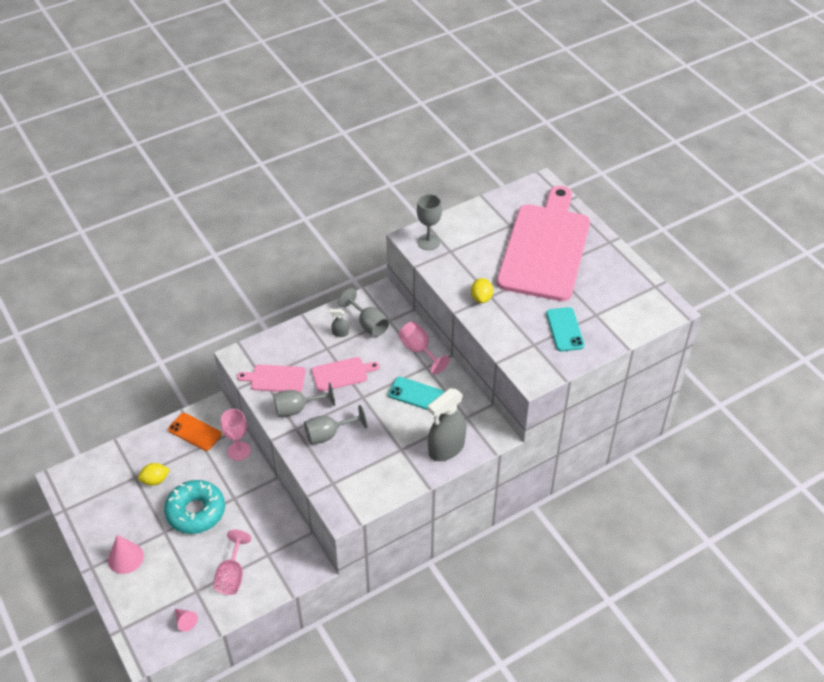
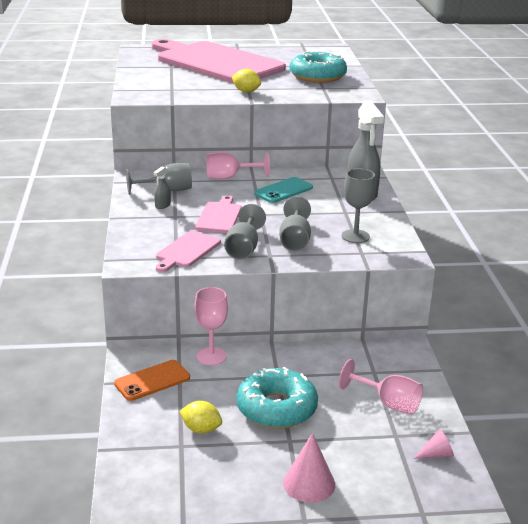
camera: 65 degrees left, 20 degrees down
(155, 480) = (201, 429): yellow lemon -> yellow lemon turned 75 degrees counterclockwise
(428, 242) = (148, 93): grey goblet -> grey goblet (355, 236)
(564, 329) = (317, 76): turquoise phone -> turquoise donut

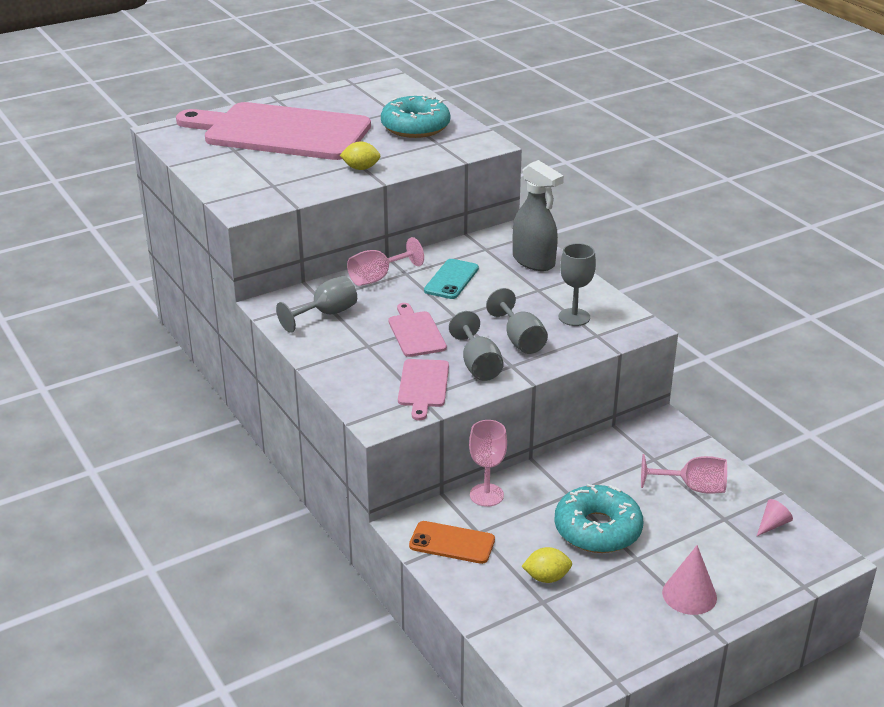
camera: 25 degrees left, 5 degrees up
(152, 381) = (452, 543): orange phone -> orange phone turned 75 degrees clockwise
(162, 205) = (340, 335): grey spray bottle -> none

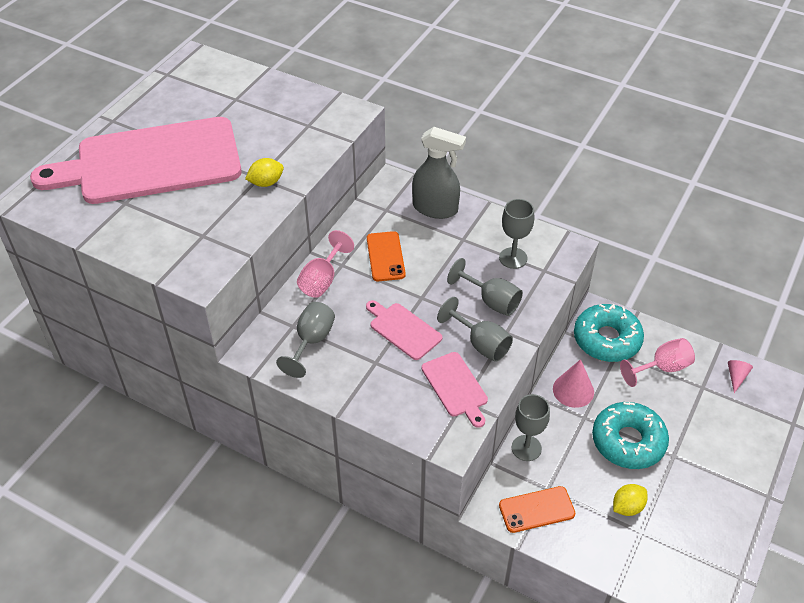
camera: 30 degrees left, 15 degrees up
(415, 127) = (272, 112): turquoise donut -> turquoise donut (606, 339)
(451, 279) = (385, 256): turquoise phone -> orange phone
(486, 495) = (526, 448): pink goblet -> grey goblet
(689, 595) = (730, 471): pink cone -> pink cone (573, 390)

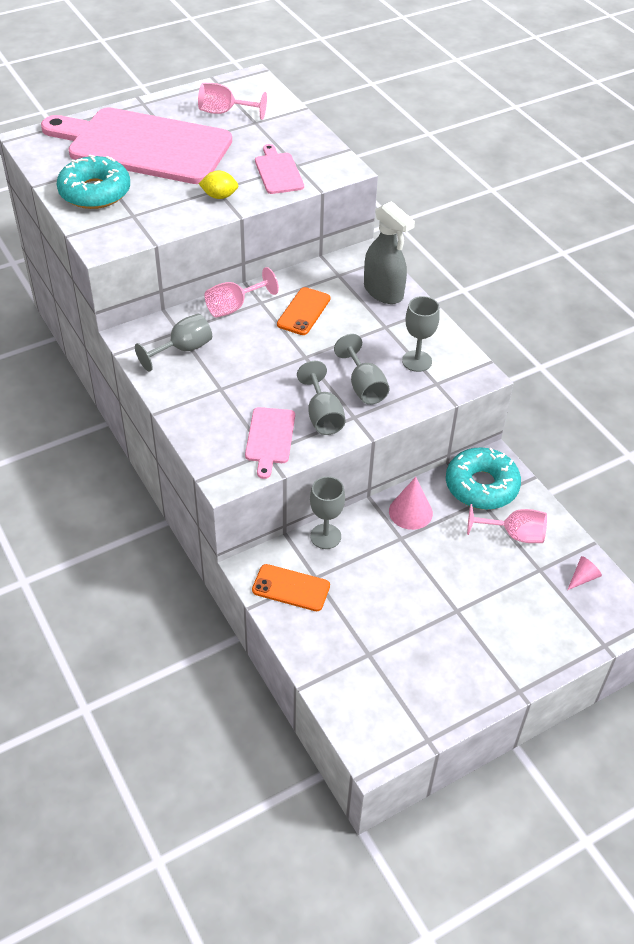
camera: 30 degrees right, 0 degrees up
(198, 100) = (224, 112): none -> pink goblet
(403, 329) = (266, 374): pink cutting board -> pink cutting board (278, 172)
(627, 507) = (374, 628): yellow lemon -> none
(628, 441) = (424, 578): turquoise donut -> turquoise donut (95, 192)

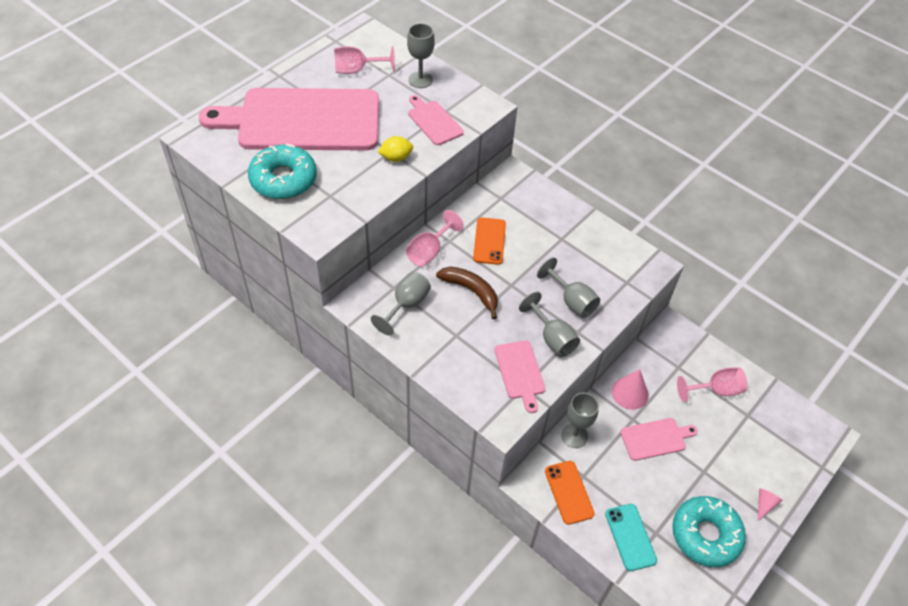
camera: 20 degrees left, 5 degrees up
(258, 352) = (471, 291): none -> brown banana
(291, 588) = (569, 492): orange phone -> orange phone turned 75 degrees clockwise
(337, 649) = (630, 537): none -> turquoise phone
(383, 292) = (545, 205): grey spray bottle -> none
(417, 361) = (602, 265): grey goblet -> grey goblet (420, 80)
(417, 563) = (655, 439): none -> pink cutting board
(481, 486) = (672, 353): turquoise donut -> turquoise donut (705, 535)
(583, 578) = (781, 413): pink cone -> pink cone (764, 504)

